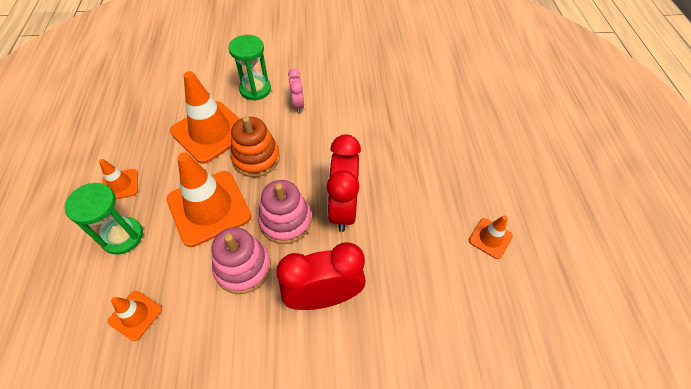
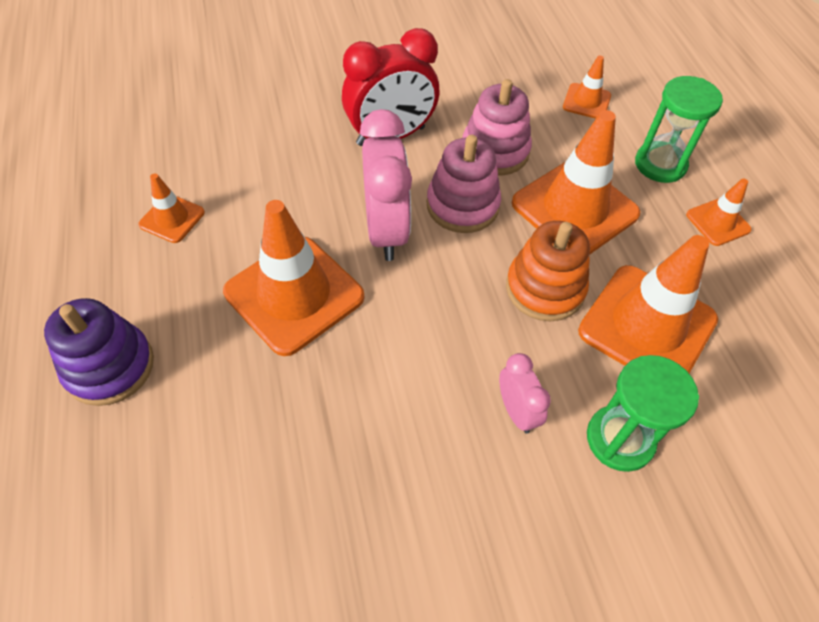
camera: 170 degrees right, 0 degrees up
(343, 208) = (386, 231): red clock -> pink clock
(404, 174) = (294, 294): none -> orange traffic cone
(500, 150) = (109, 366): none -> purple stacking toy

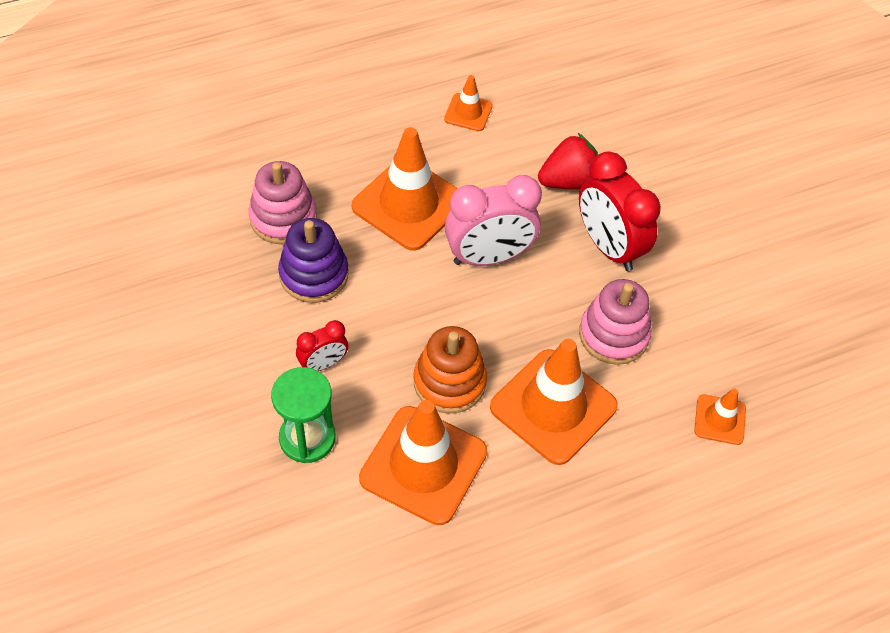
camera: 80 degrees right, 0 degrees up
(109, 366) = (328, 111): purple stacking toy -> purple stacking toy (314, 274)
(300, 151) = (568, 181): none -> red strawberry
(462, 205) = (533, 312): pink stacking toy -> pink stacking toy (283, 218)
(516, 411) = (323, 364): pink clock -> red clock
(660, 164) = (639, 490): green hourglass -> none
(718, 222) = (567, 542): orange traffic cone -> none

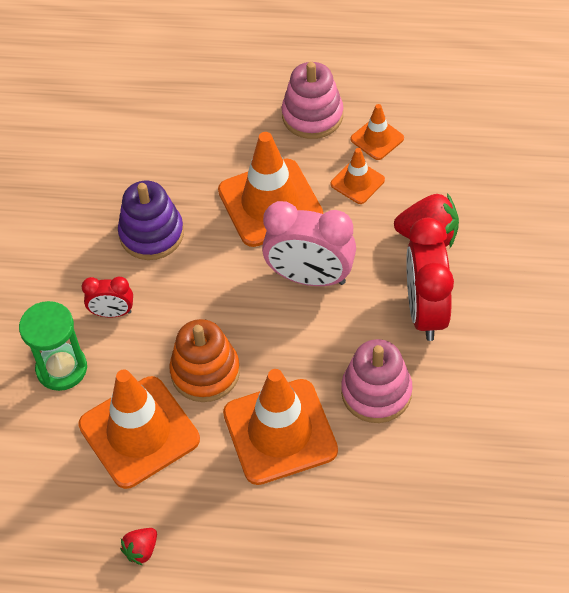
camera: 35 degrees right, 0 degrees up
(283, 218) = (157, 175): pink stacking toy -> pink stacking toy (312, 115)
(498, 575) = (141, 550): none -> red strawberry
(720, 420) = (423, 510): orange traffic cone -> orange traffic cone (357, 182)

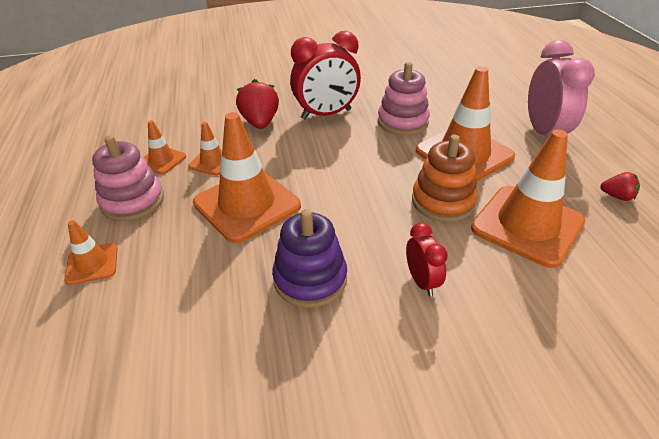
camera: 110 degrees left, 15 degrees down
(61, 368) = (510, 302): green hourglass -> none
(235, 91) = (92, 264): none -> orange traffic cone
(310, 277) = (320, 167): pink clock -> pink clock (544, 133)

